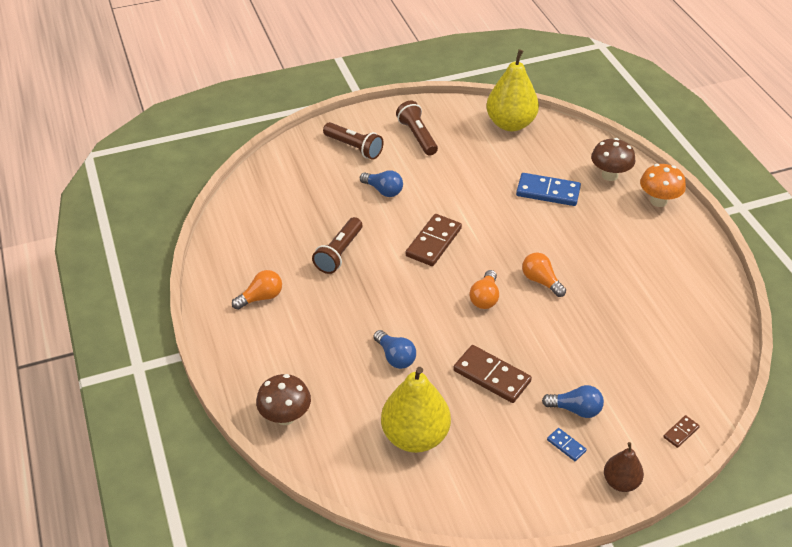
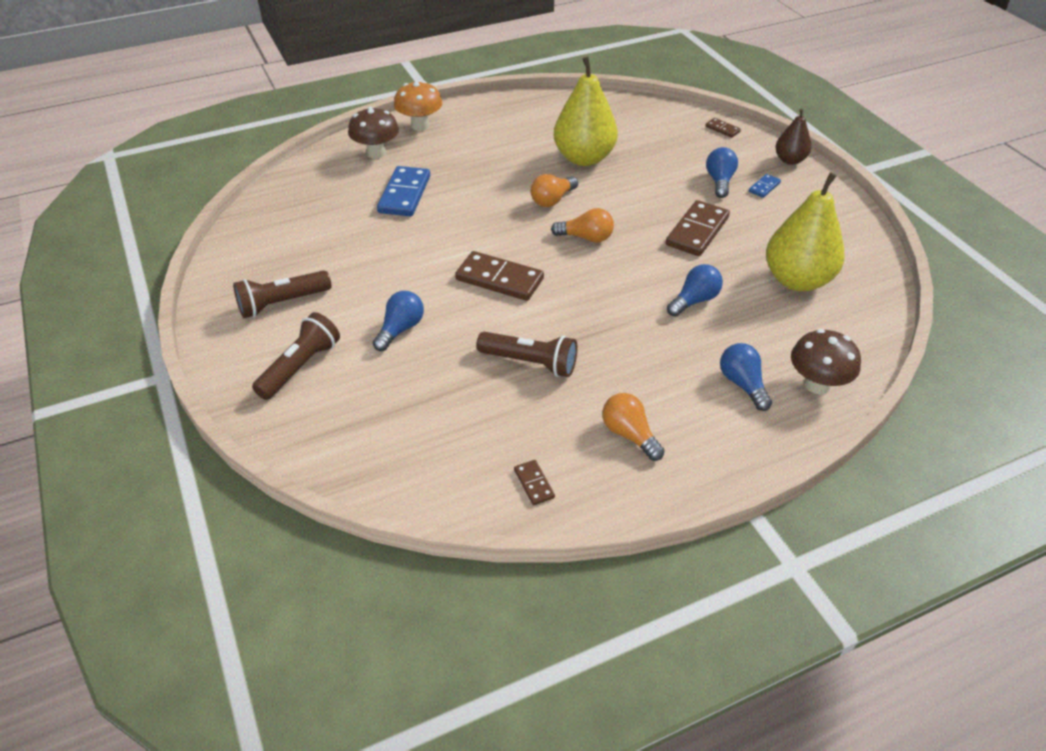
camera: 95 degrees left, 0 degrees up
(232, 248) = (534, 484): none -> brown domino
(295, 369) = (742, 384): none -> blue light bulb
(510, 124) = (268, 222): yellow pear -> yellow pear (584, 158)

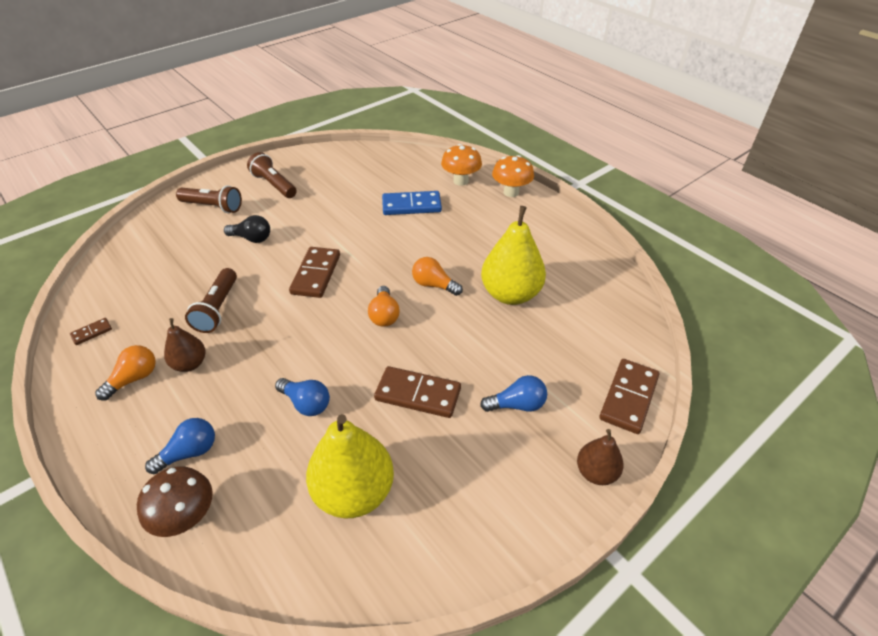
camera: 75 degrees right, 0 degrees up
(376, 153) = (461, 181): brown mushroom -> orange mushroom
(400, 329) = (252, 238): blue light bulb -> black light bulb
(618, 386) = (190, 364): none -> brown pear
(722, 129) = (628, 397): brown domino -> brown domino, size x2.06
(764, 187) = (523, 448): blue domino -> none

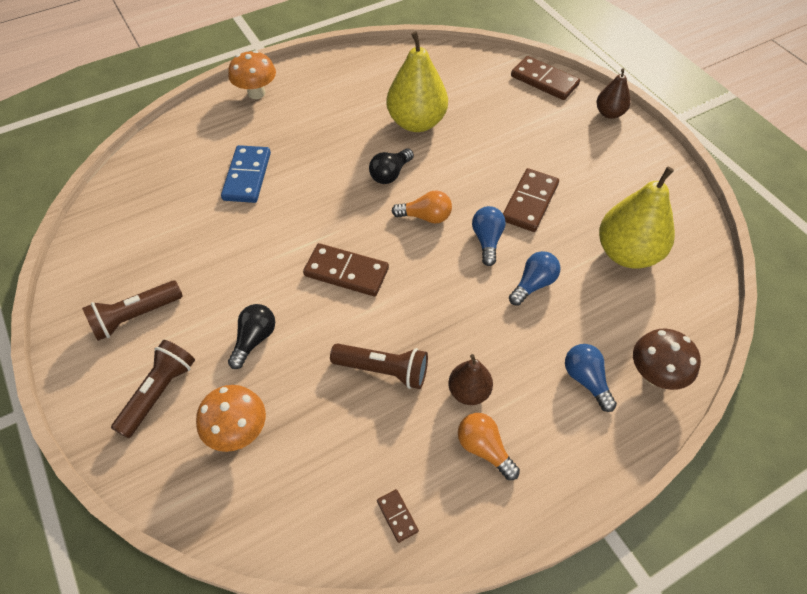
camera: 80 degrees left, 10 degrees up
(434, 285) = (390, 174): orange light bulb -> black light bulb
(461, 181) = (216, 128): orange mushroom -> orange mushroom (238, 432)
(517, 405) = (546, 142): blue light bulb -> blue light bulb (487, 240)

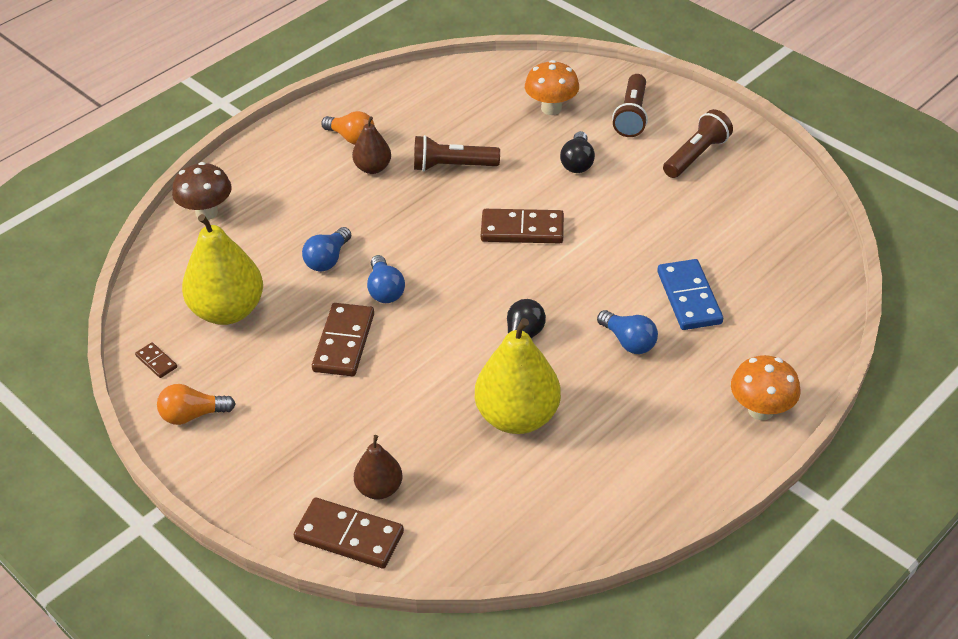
camera: 165 degrees right, 10 degrees down
(397, 516) = (407, 93): brown domino -> brown domino (156, 362)
(425, 217) = (461, 299): orange light bulb -> orange light bulb (192, 415)
(586, 380) = (270, 196): blue light bulb -> blue light bulb (628, 341)
(609, 113) = (246, 497): brown pear -> brown pear (379, 489)

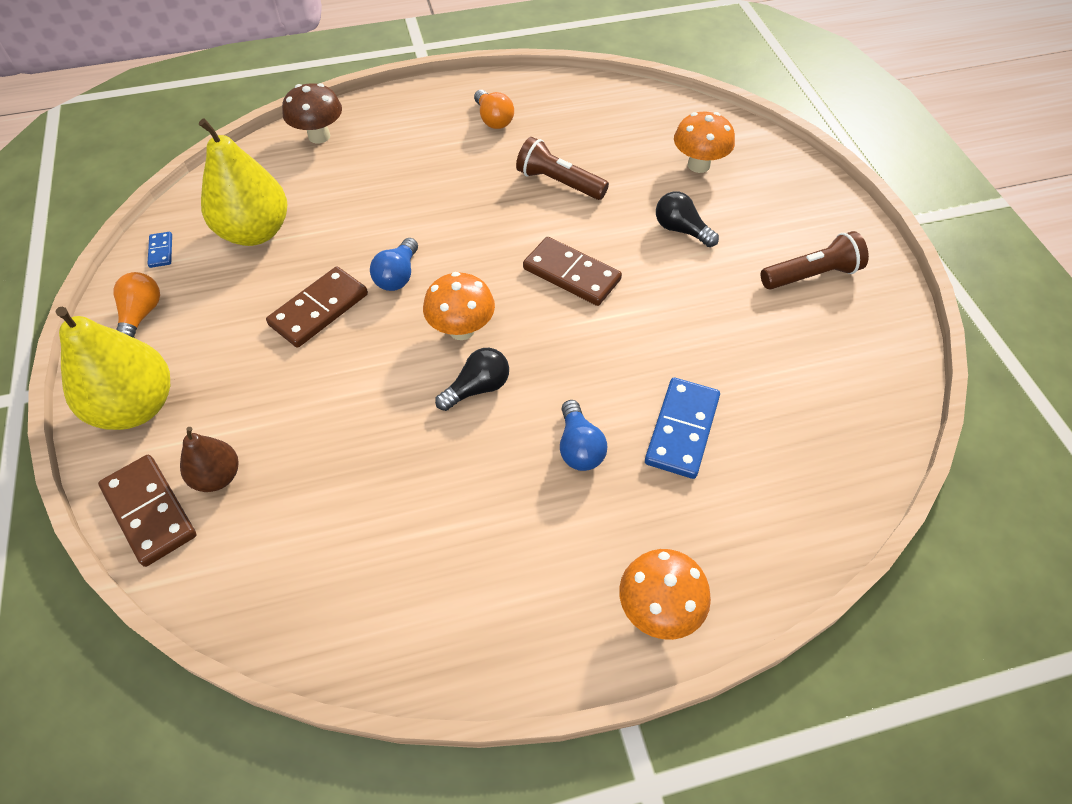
camera: 30 degrees right, 10 degrees up
(156, 362) = (161, 251): brown domino -> blue domino
(192, 415) = (141, 315): orange light bulb -> orange light bulb turned 75 degrees clockwise
(327, 259) = (375, 223): blue light bulb -> none
(373, 168) = (487, 154): brown pear -> none
(473, 305) = (461, 329): none -> orange mushroom
(517, 417) = (403, 471): yellow pear -> yellow pear (136, 407)
(577, 162) = (681, 230): black light bulb -> black light bulb turned 90 degrees clockwise
(631, 115) = (774, 205): brown flashlight -> none

